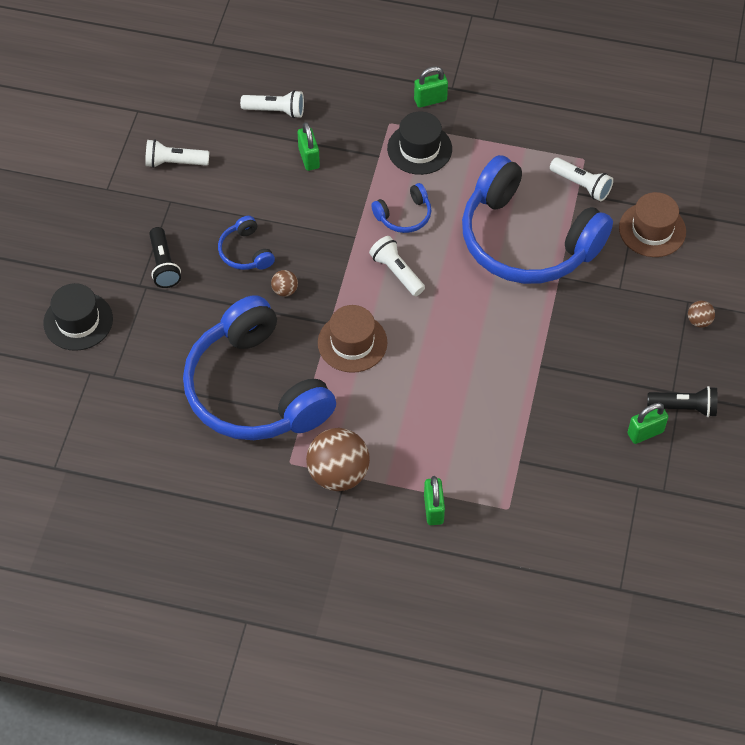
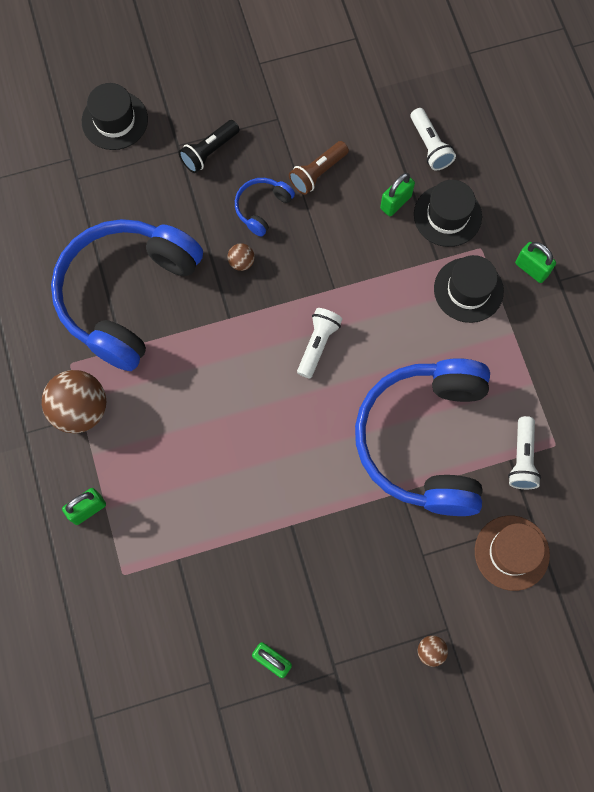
camera: 60 degrees right, 15 degrees up
(174, 162) = (320, 98): white flashlight -> none
(242, 198) = (317, 173): none -> brown flashlight
(346, 130) = (447, 215): none -> black hat
(352, 342) = (220, 348): brown hat -> none
(404, 215) = (384, 317): blue headphones -> none
(684, 407) = (322, 684): black flashlight -> none

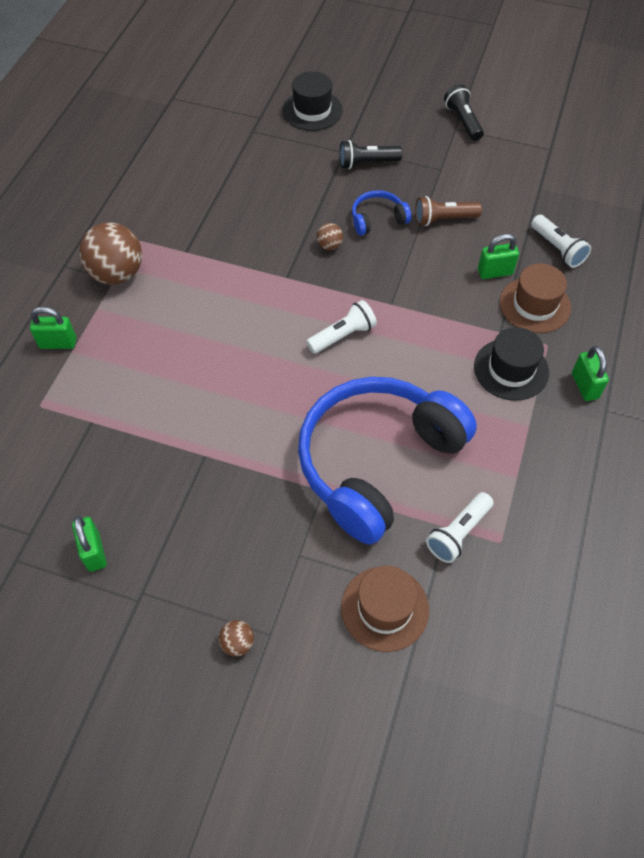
camera: 35 degrees right, 15 degrees down
(127, 296) = (221, 220): blue headphones -> none
(260, 51) = (463, 121): none -> black flashlight
(430, 146) = (557, 249): white flashlight -> white flashlight turned 45 degrees counterclockwise
(447, 215) = (535, 305): black hat -> brown hat

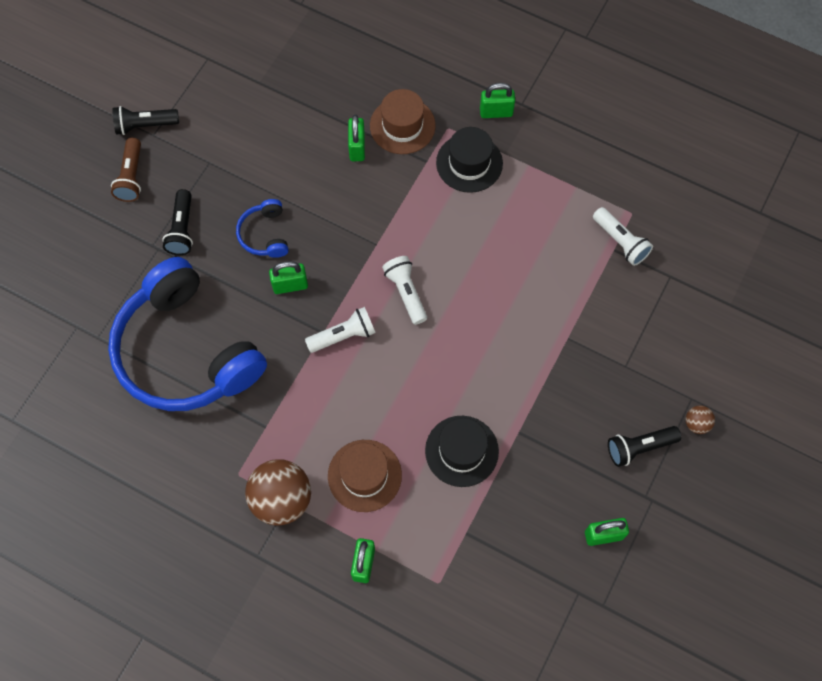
camera: 80 degrees left, 10 degrees up
(200, 579) = (639, 447): none -> black flashlight
(312, 110) = (83, 269): black hat -> black hat (461, 451)
(329, 245) = (290, 285): brown ball -> green padlock
(377, 462) = (546, 289): blue headphones -> blue headphones (186, 351)
(385, 608) = (678, 309): brown hat -> brown hat (364, 475)
(443, 219) = (279, 175): brown flashlight -> brown flashlight (131, 177)
(557, 249) = (340, 89): white flashlight -> white flashlight (343, 335)

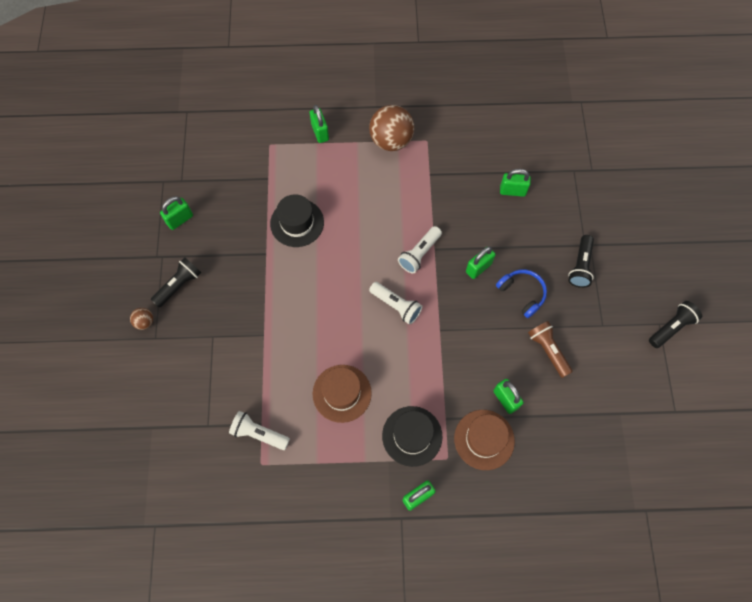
camera: 150 degrees right, 0 degrees up
(131, 177) = (646, 283): brown flashlight -> brown flashlight (548, 350)
(182, 229) = (580, 266): black flashlight -> black flashlight turned 135 degrees counterclockwise
(186, 351) = (512, 191): blue headphones -> green padlock
(364, 475) = (350, 178): brown hat -> brown hat (342, 393)

